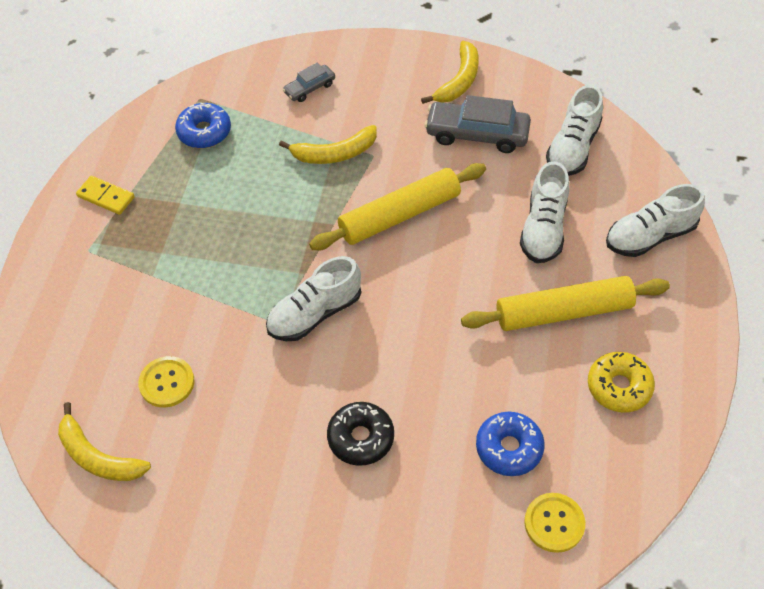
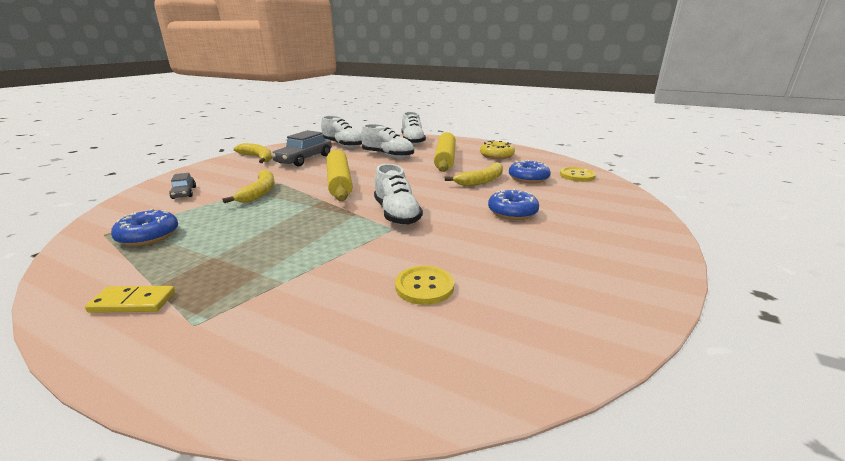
camera: 75 degrees left, 30 degrees down
(98, 456) = (504, 345): yellow banana -> yellow banana (481, 181)
(106, 197) = (133, 302): yellow domino -> yellow domino turned 45 degrees clockwise
(361, 438) = (512, 212): black donut -> blue donut

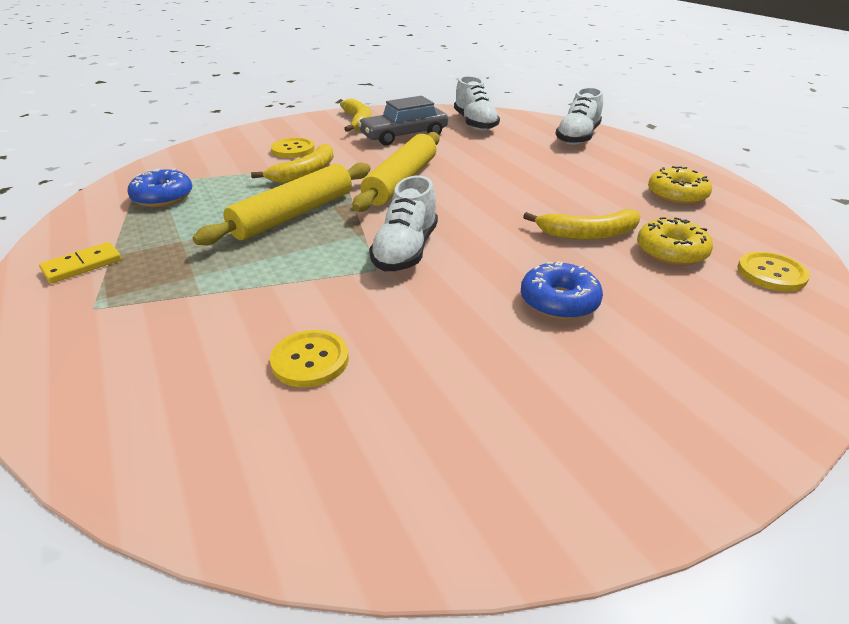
camera: 35 degrees right, 10 degrees up
(133, 302) = (82, 265): yellow domino -> yellow domino turned 75 degrees counterclockwise
(184, 193) = (242, 153): grey car -> none
(228, 182) = (293, 149): none -> yellow button
(388, 155) = (511, 154): white shoe -> none
(445, 159) = (585, 180): yellow rolling pin -> yellow rolling pin (293, 215)
(528, 178) = (671, 252): blue donut -> yellow donut

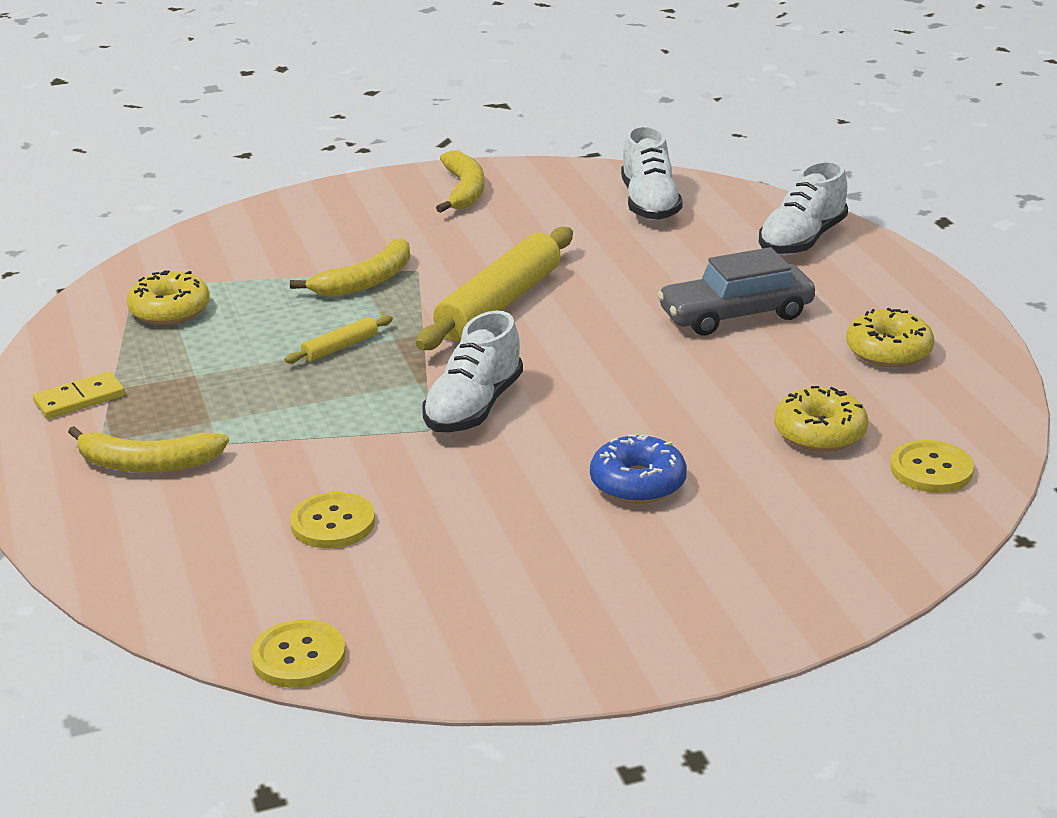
camera: 10 degrees right, 5 degrees down
(163, 197) = (170, 310): blue donut -> yellow donut
(293, 149) = (354, 240): yellow button -> yellow button (299, 657)
(293, 215) = (340, 347): yellow rolling pin -> yellow rolling pin, size x0.45
(404, 136) = (528, 222): grey car -> grey car (736, 314)
(587, 234) = (723, 401): yellow banana -> yellow banana (147, 464)

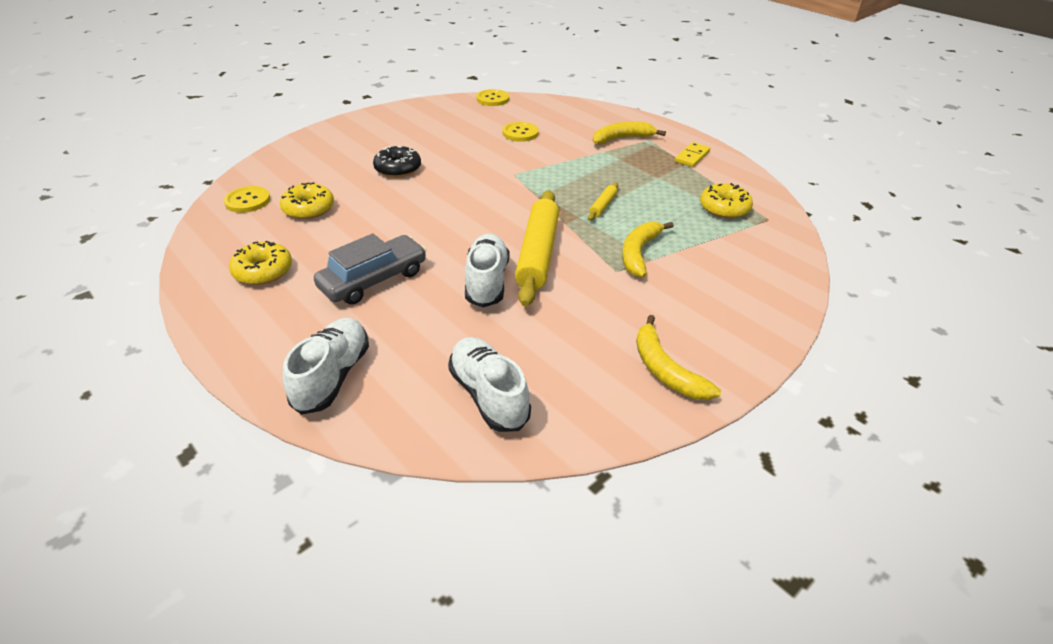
camera: 155 degrees right, 10 degrees up
(473, 407) = (501, 188): white shoe -> white shoe (487, 282)
(638, 483) = (398, 169): blue donut -> black donut

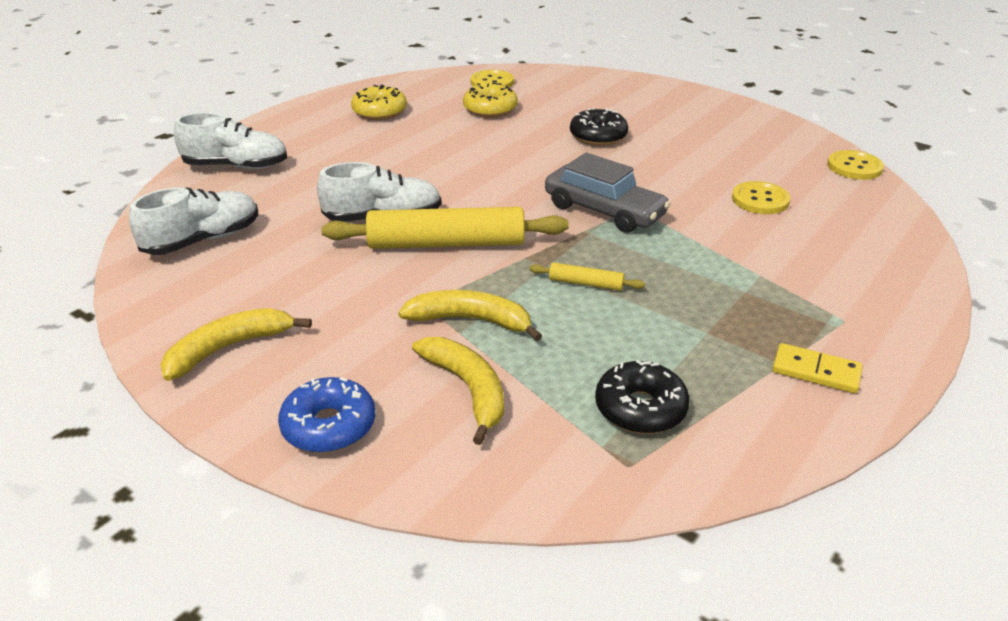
camera: 80 degrees right, 5 degrees down
(374, 280) = (375, 159): grey car -> grey car (604, 211)
(622, 139) = (822, 290): yellow banana -> yellow banana (468, 389)
(724, 208) = (640, 408): yellow donut -> black donut
(750, 319) = (329, 426): none -> blue donut

